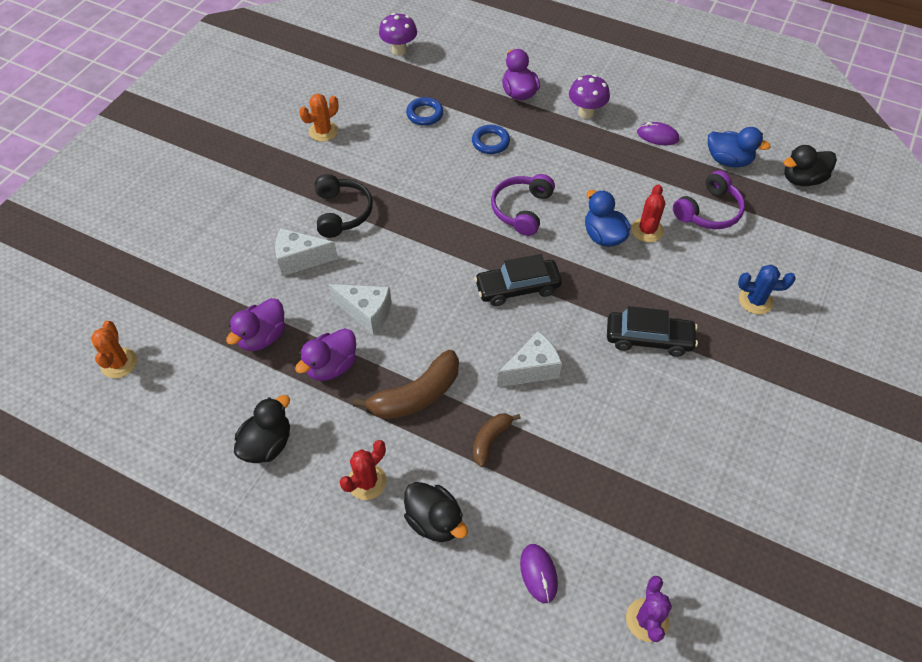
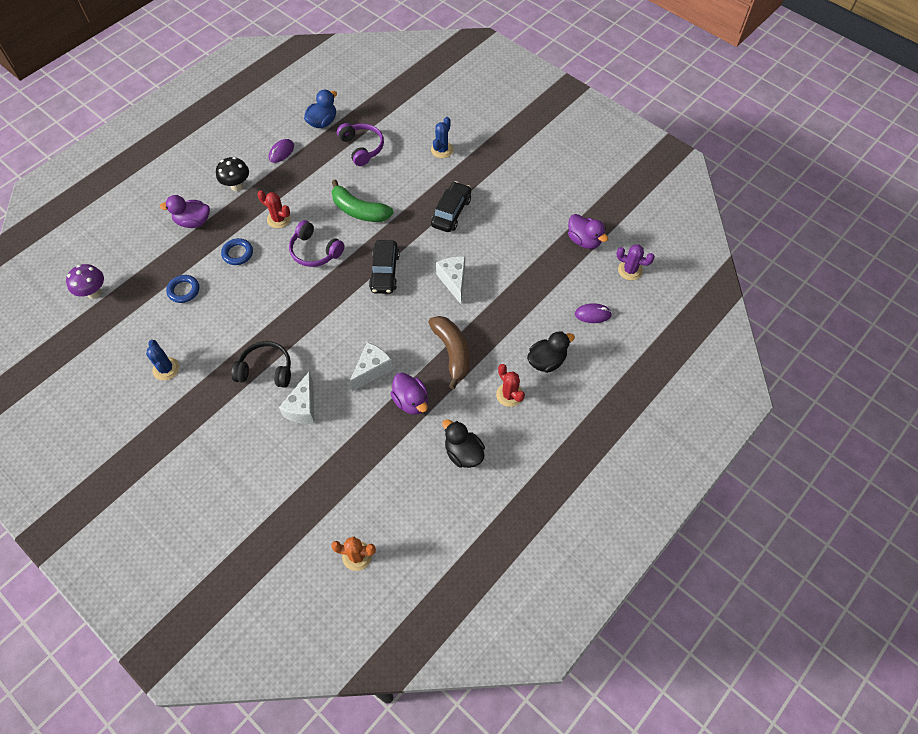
camera: 75 degrees left, 5 degrees up
(262, 337) = (368, 445): purple duck -> purple duck (584, 240)
(323, 131) = (166, 369): orange cactus -> blue cactus
(490, 440) = (499, 317): brown banana -> none
(586, 113) = (237, 186): purple mushroom -> black mushroom
(603, 236) = (359, 211): blue duck -> green banana
(647, 230) = (364, 185): red cactus -> red cactus (279, 219)
(802, 179) = (356, 91): black duck -> none

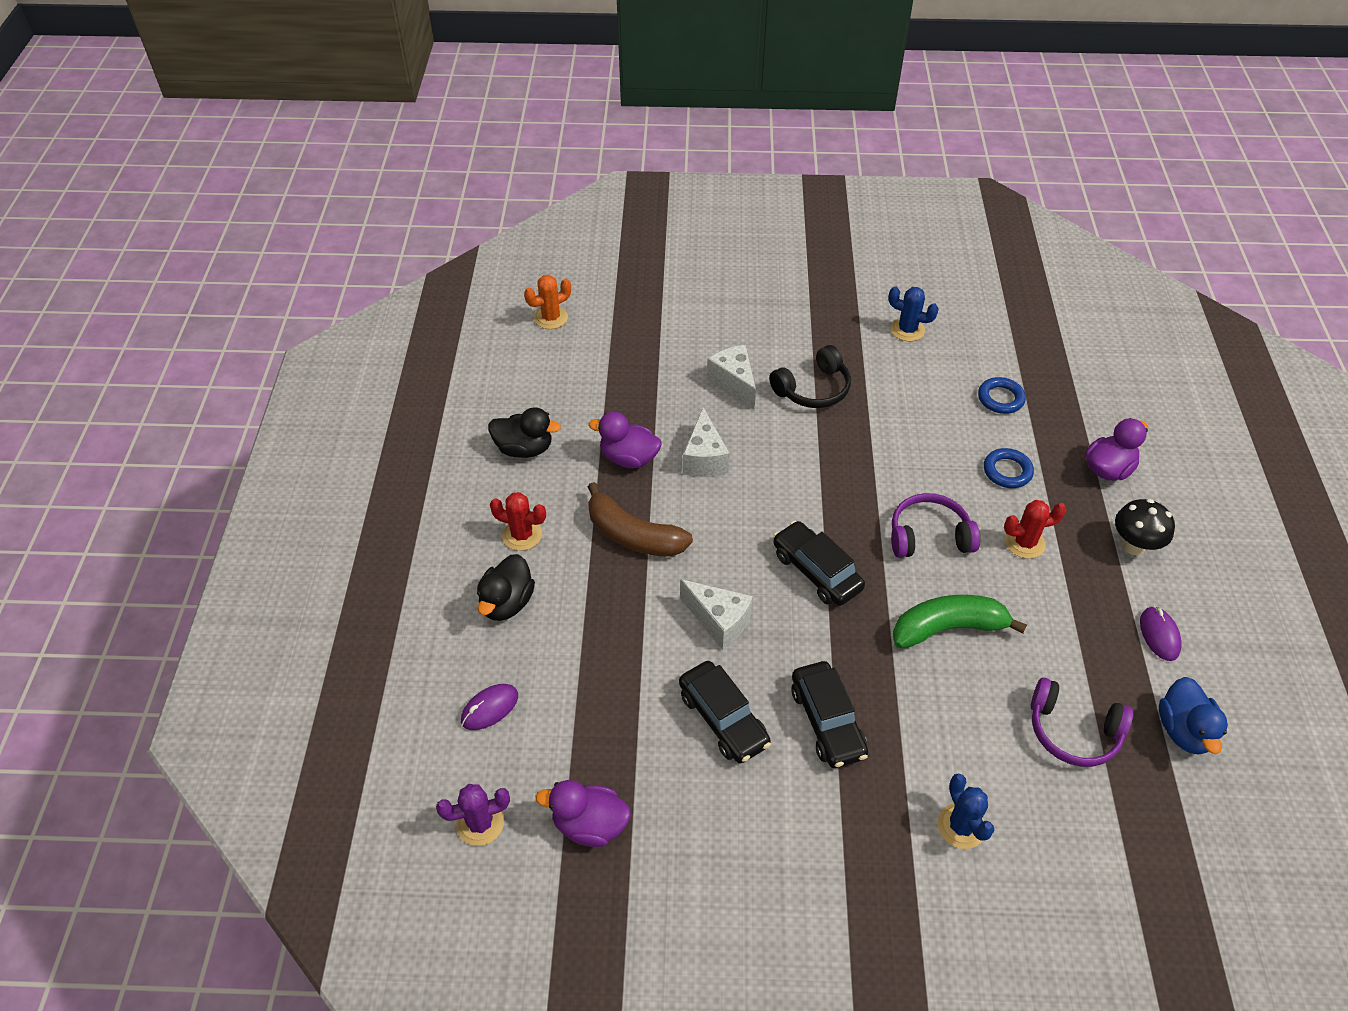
camera: 140 degrees right, 10 degrees down
(94, 293) = (1077, 339): purple mushroom -> none
(493, 241) = (723, 719): none -> black car

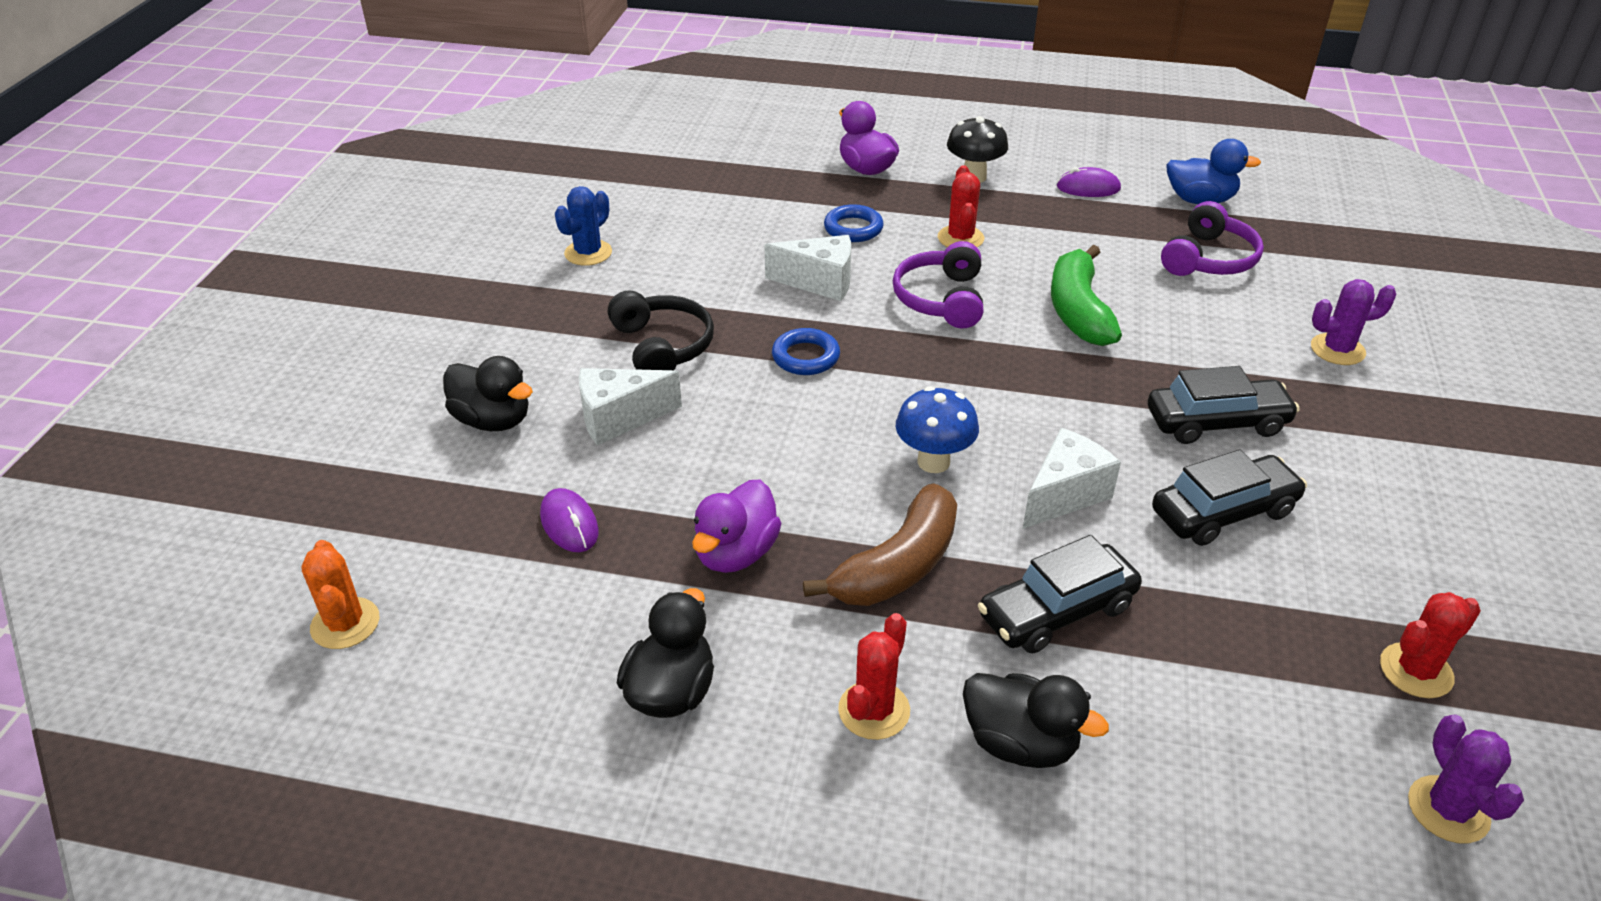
camera: 80 degrees left, 10 degrees down
(490, 708) = (1235, 783): purple mouse -> purple mouse (569, 524)
(589, 825) = (1416, 671): purple duck -> red cactus
(704, 459) = (762, 469): white cheese -> white cheese (819, 282)
(716, 329) = (493, 420): none -> black duck
(734, 546) = (933, 462): none -> blue mushroom
(816, 571) = (986, 394): black car -> black car (1056, 611)
(961, 826) = (1337, 350): blue cactus -> purple cactus
(1000, 398) = (738, 211): blue ring -> blue ring (805, 357)

